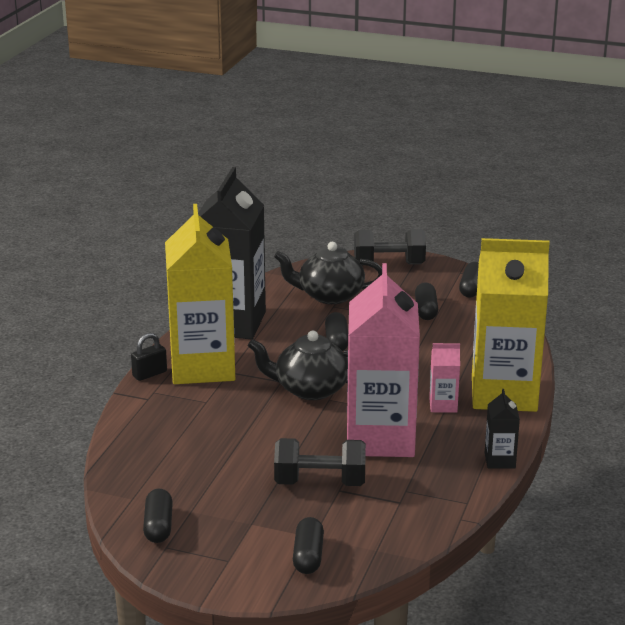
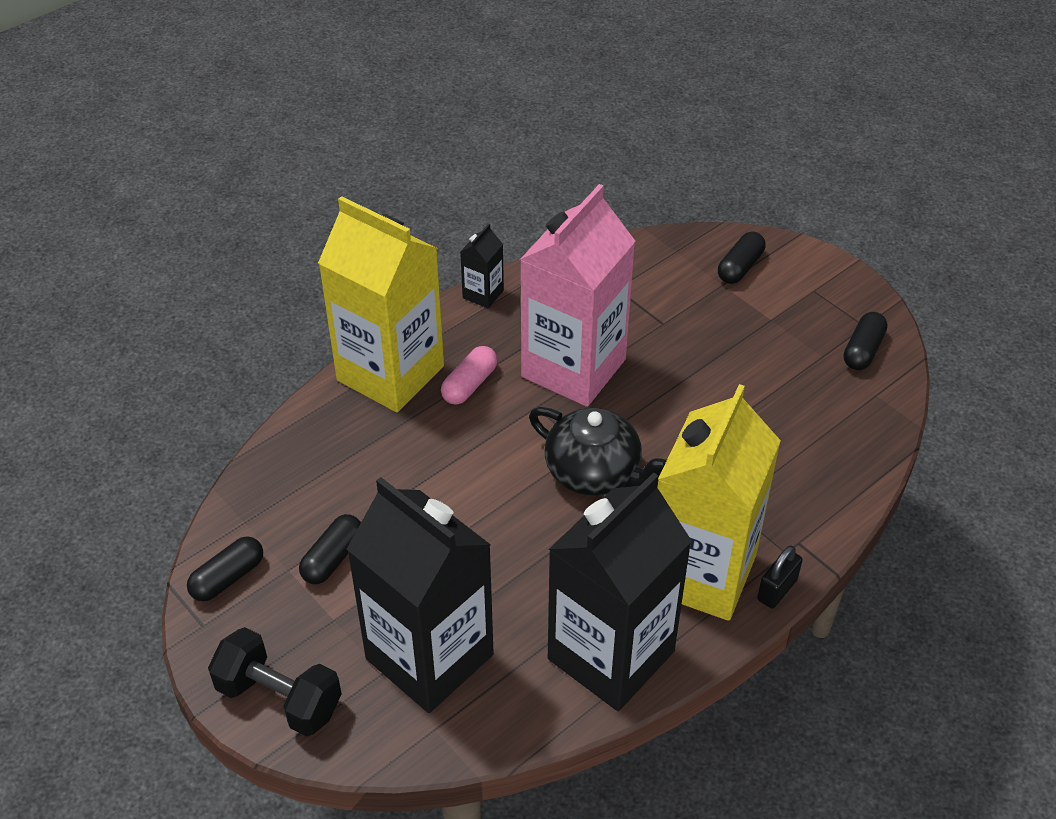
camera: 150 degrees left, 20 degrees up
(149, 374) = (777, 590): black padlock -> black padlock turned 45 degrees counterclockwise
(320, 482) = (676, 338): black dumbbell -> none
(329, 295) = (429, 657): black teapot -> black carton
(336, 341) = (498, 547): black capsule -> none
(443, 405) = (469, 384): pink carton -> pink capsule

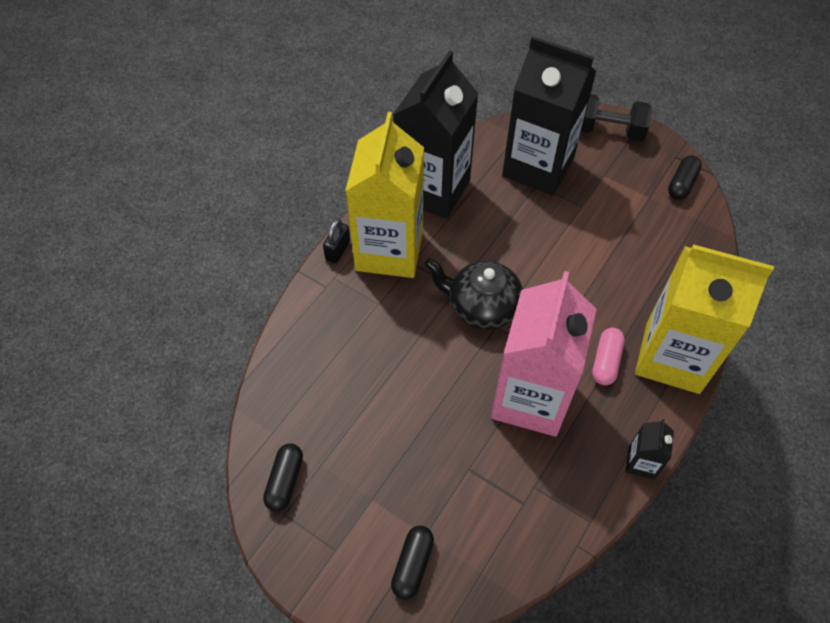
camera: 165 degrees right, 10 degrees up
(332, 558) = (627, 209): black capsule -> none

